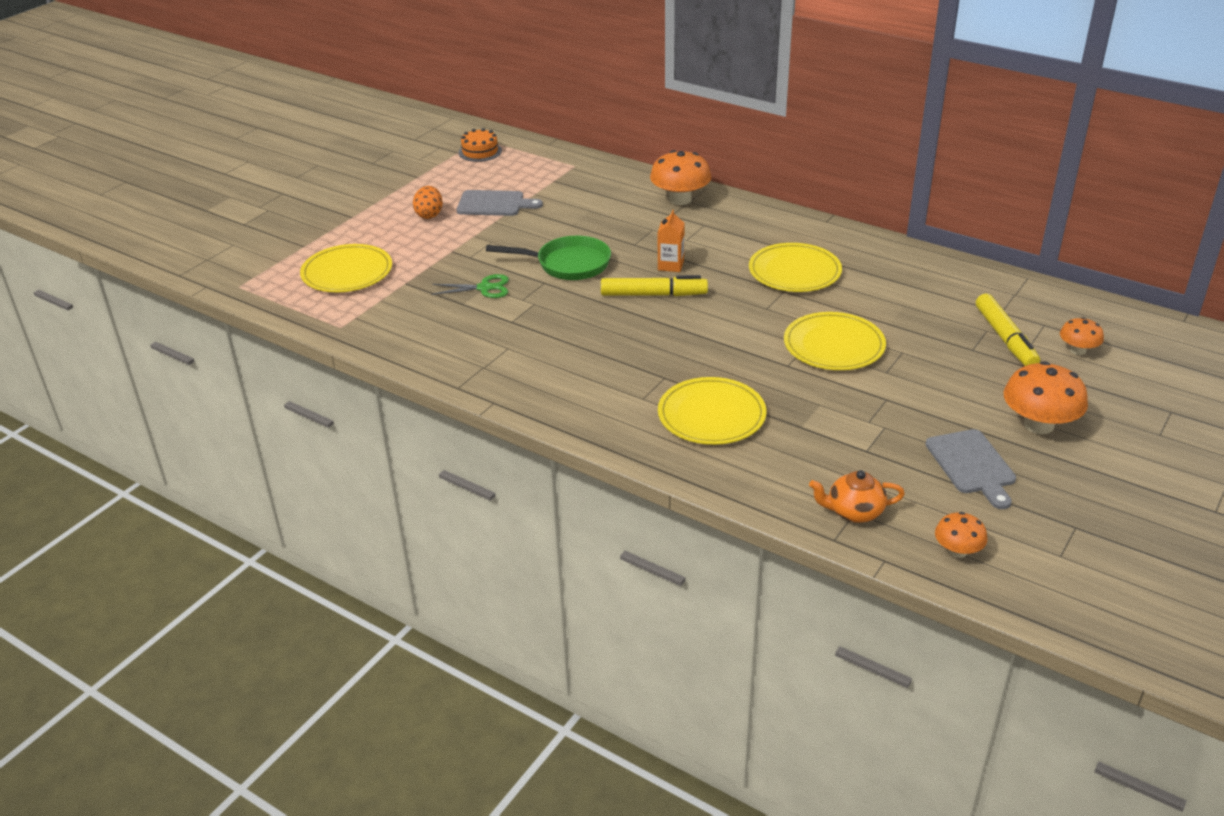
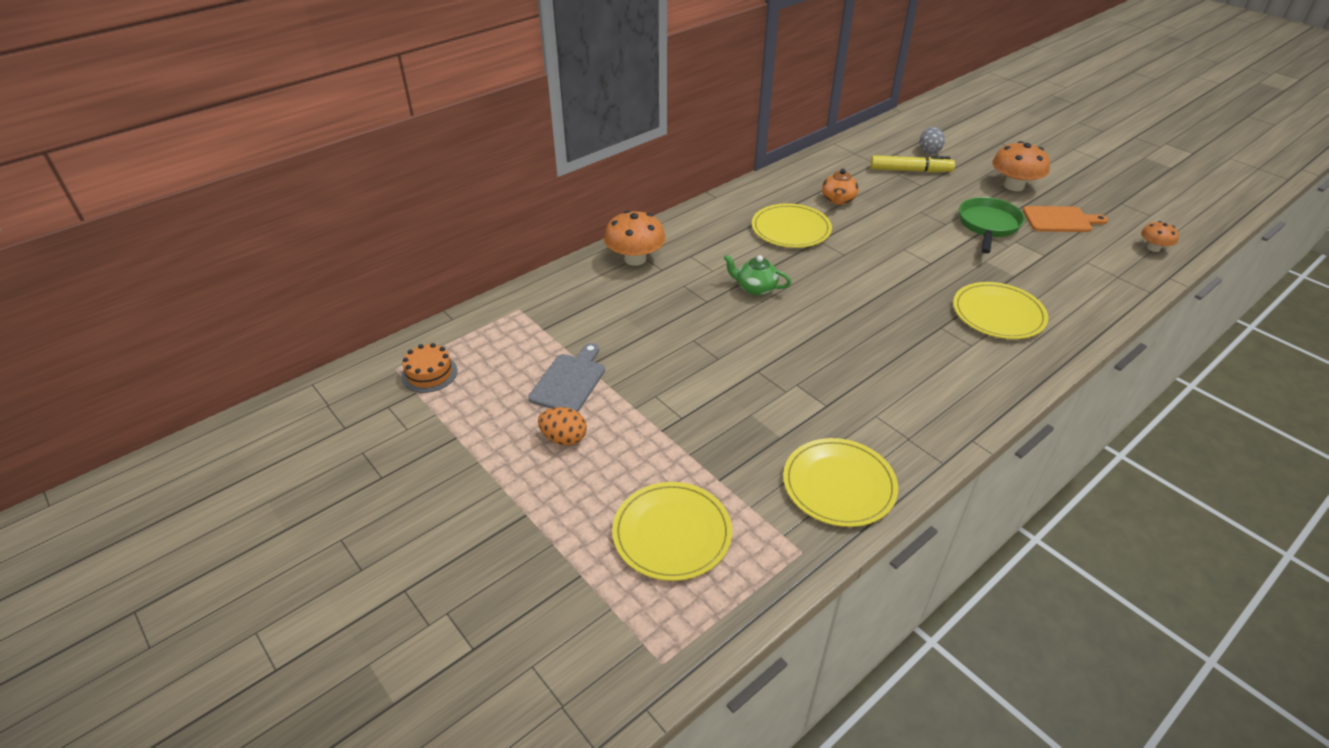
camera: 75 degrees left, 5 degrees up
(484, 288) = (753, 415): green scissors -> none
(568, 264) = (728, 349): green pan -> green pan (988, 226)
(653, 294) = (804, 307): yellow marker -> none
(670, 265) = (755, 288): orange carton -> green teapot
(834, 345) = (906, 237): yellow plate -> yellow plate (839, 485)
(854, 512) = (1118, 277): orange teapot -> orange teapot (838, 200)
(972, 465) = (1060, 220): grey cutting board -> orange cutting board
(1078, 350) = (929, 151): orange mushroom -> grey egg

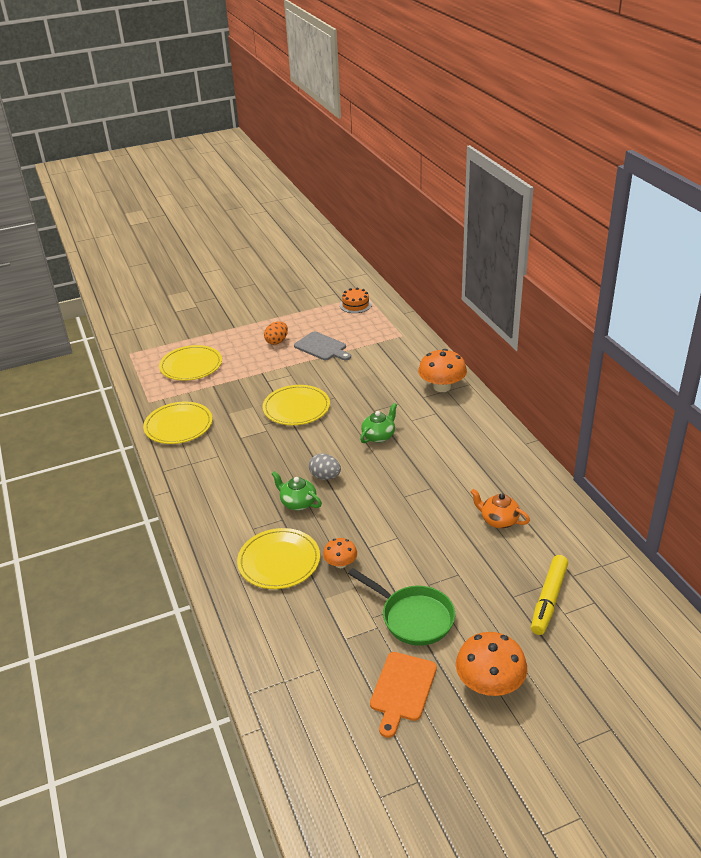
camera: 110 degrees right, 5 degrees down
(791, 229) = (456, 475): yellow plate -> yellow plate (296, 408)
(907, 322) = (298, 503): none -> green teapot
(929, 151) = (596, 637): grey egg -> grey egg (325, 476)
(1153, 248) = (315, 750): orange mushroom -> orange mushroom (340, 563)

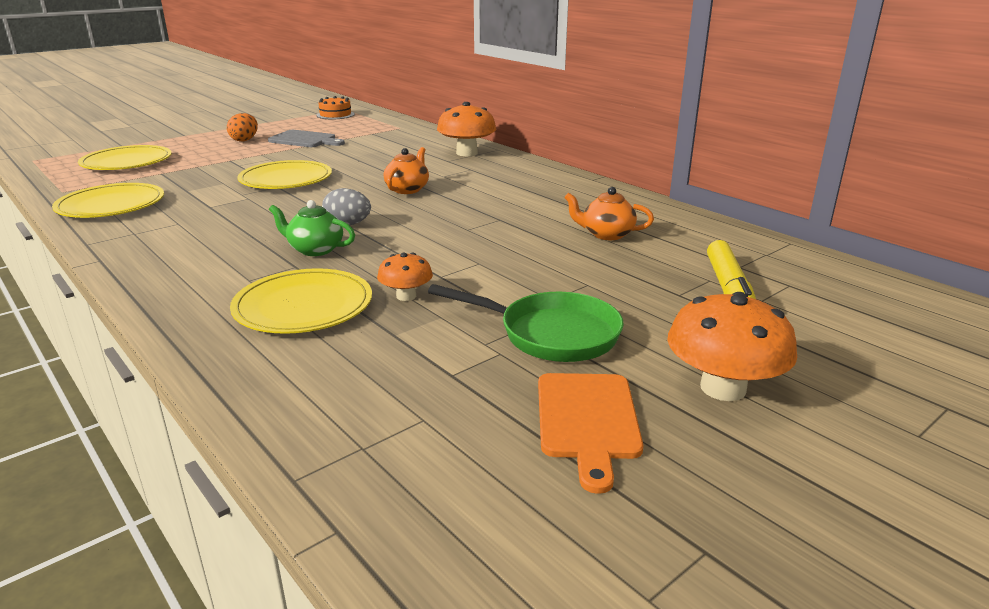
camera: 20 degrees left, 10 degrees down
(379, 436) = (407, 189): green teapot -> orange teapot

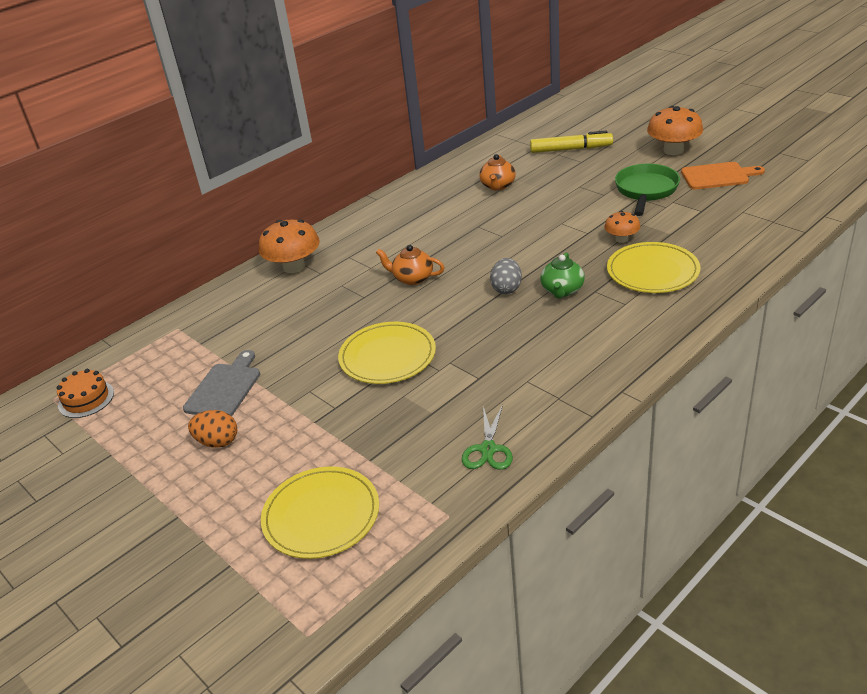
camera: 90 degrees left, 10 degrees up
(111, 205) = (488, 449): yellow plate -> green scissors

